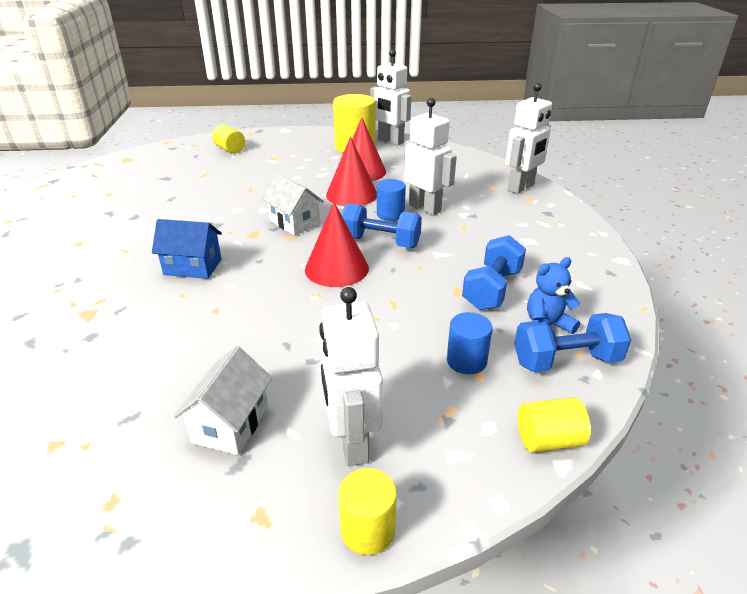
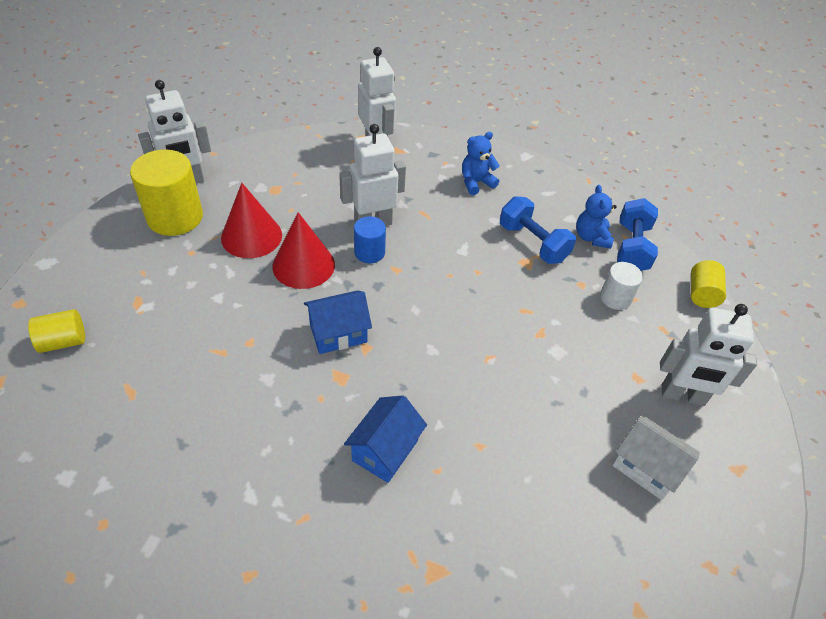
camera: 70 degrees left, 15 degrees up
(294, 223) = (338, 333): white house -> blue house
(336, 268) = (451, 329): red cone -> none
(367, 530) = (757, 413): yellow cylinder -> none
(380, 242) = (420, 280): blue dumbbell -> none
(466, 361) = (615, 298): blue cylinder -> white cylinder
(539, 241) = (476, 182): none -> blue teddy bear

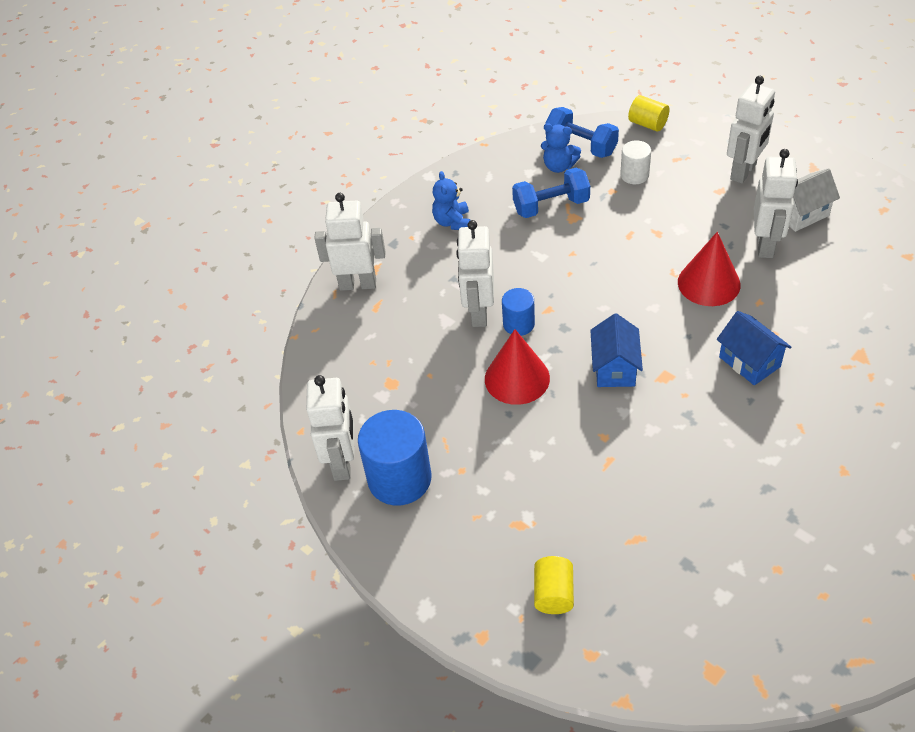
camera: 60 degrees left, 0 degrees up
(175, 217) = (399, 479): yellow cylinder -> blue cylinder
(251, 236) = (458, 414): red cone -> red cone (709, 283)
(573, 437) = (765, 245): none -> white robot

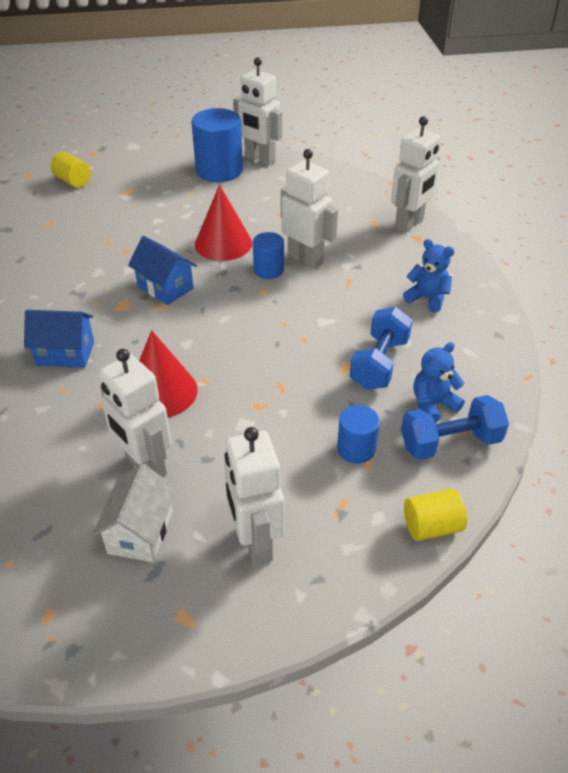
camera: 125 degrees right, 5 degrees down
(634, 175) = (356, 449): white cylinder -> blue cylinder

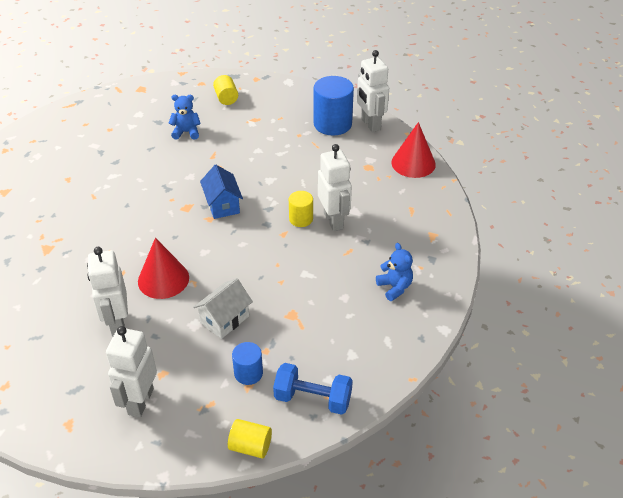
camera: 30 degrees right, 0 degrees up
(65, 353) = (128, 228): blue house -> none
(141, 532) = (84, 363): white house -> white house (225, 319)
(223, 243) = (287, 186): red cone -> red cone (413, 163)
(268, 270) = (301, 219): blue cylinder -> yellow cylinder
(379, 363) = (316, 321): blue dumbbell -> none
(409, 224) = (436, 222): white robot -> none
(433, 405) = (325, 367): blue teddy bear -> blue teddy bear (186, 132)

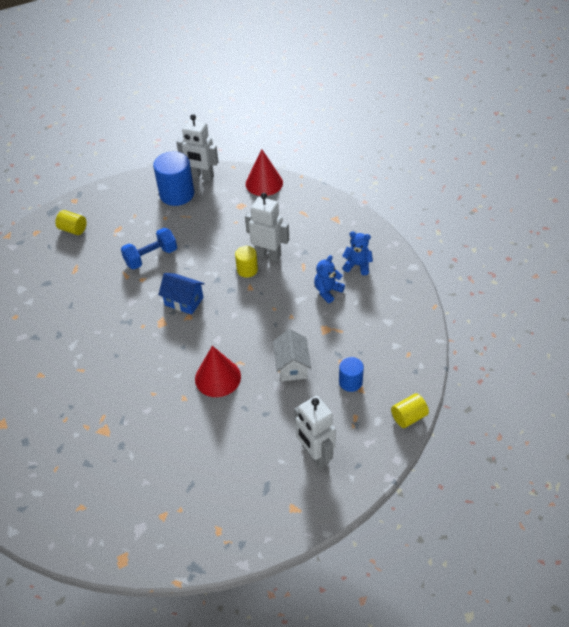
camera: 45 degrees left, 5 degrees up
(117, 323) = (231, 428): white robot -> none
(186, 132) = (81, 274): blue teddy bear -> blue teddy bear (327, 291)
(313, 399) = (402, 362): blue dumbbell -> blue dumbbell (151, 257)

